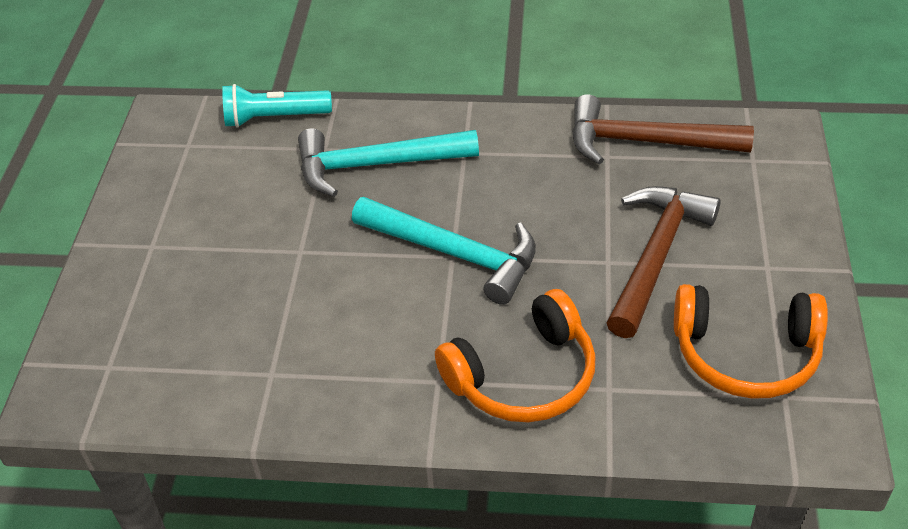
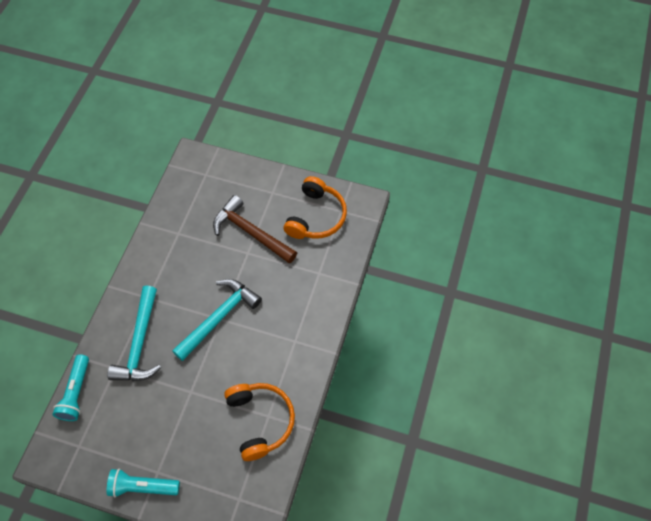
camera: 80 degrees left, 15 degrees up
(126, 235) = (143, 487): none -> turquoise flashlight
(523, 376) = (302, 305): orange headphones -> orange headphones (260, 421)
(646, 142) = (175, 214): brown hammer -> none

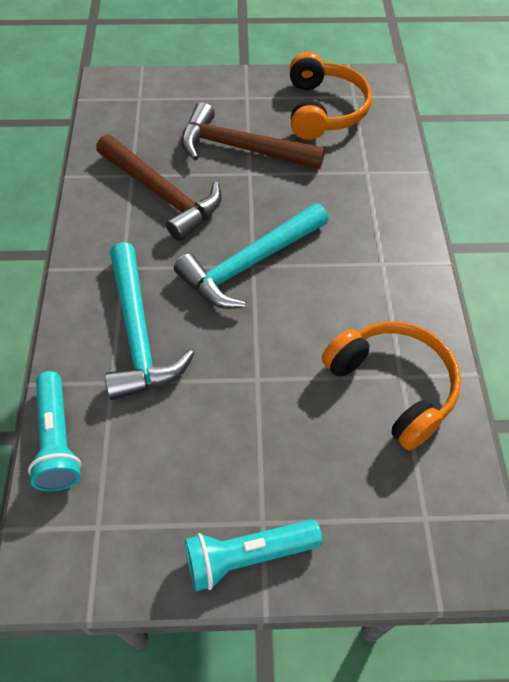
camera: 20 degrees left, 5 degrees down
(190, 253) = (162, 194): none -> brown hammer
(219, 317) = (250, 264): turquoise hammer -> turquoise hammer turned 150 degrees counterclockwise

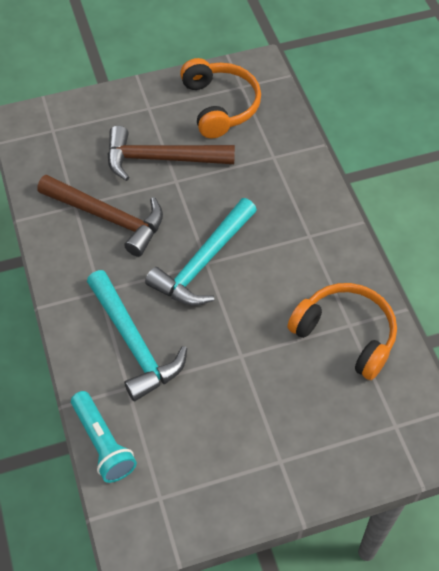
camera: 15 degrees left, 0 degrees up
(248, 556) = (277, 487): turquoise flashlight -> none

